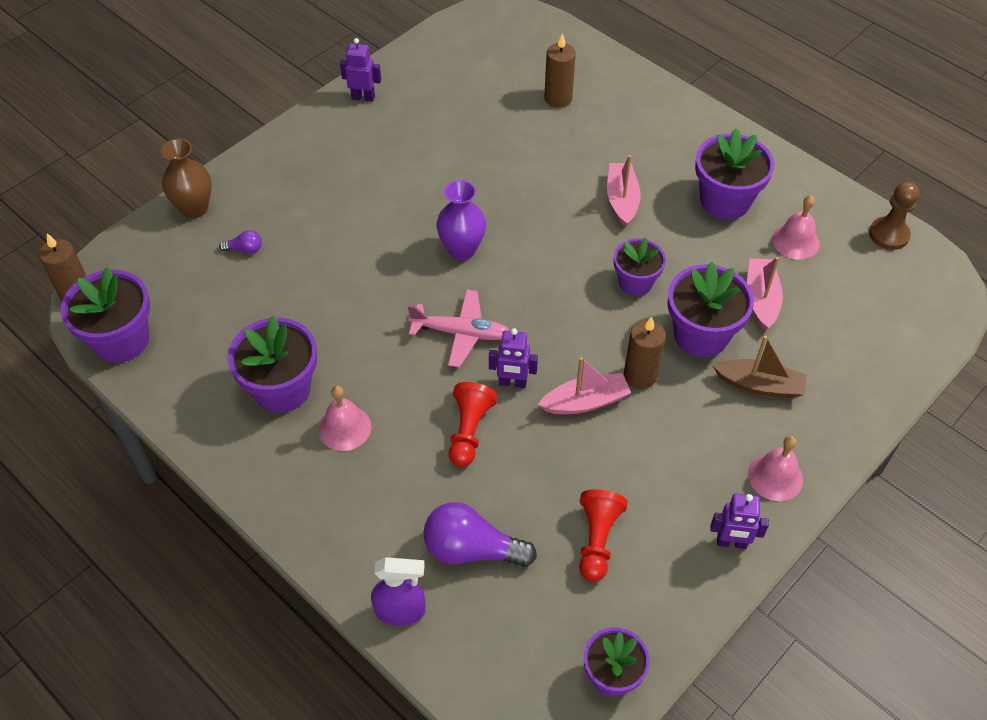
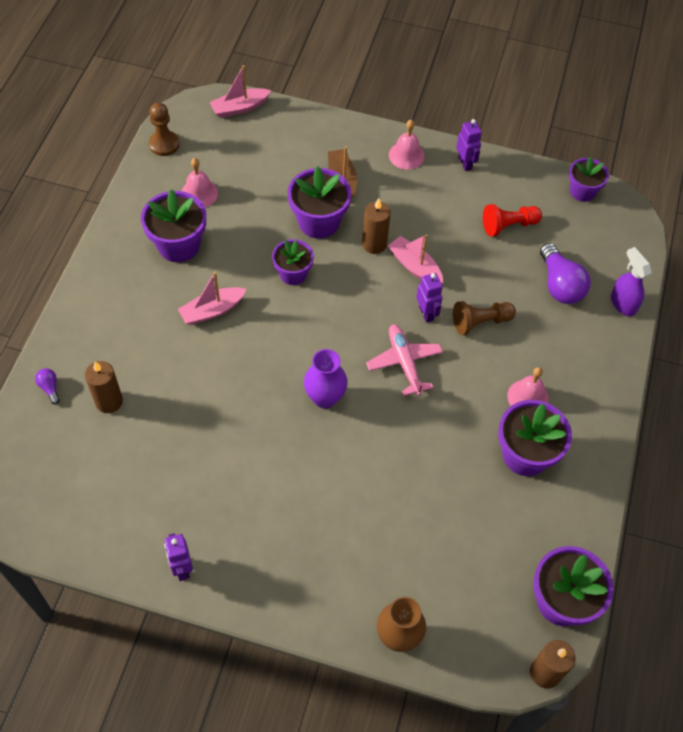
camera: 120 degrees left, 5 degrees up
(245, 249) = (417, 562): purple light bulb -> purple light bulb (50, 388)
(469, 431) = (480, 322): red pawn -> brown pawn
(761, 299) = (266, 198): pink boat -> pink boat (239, 108)

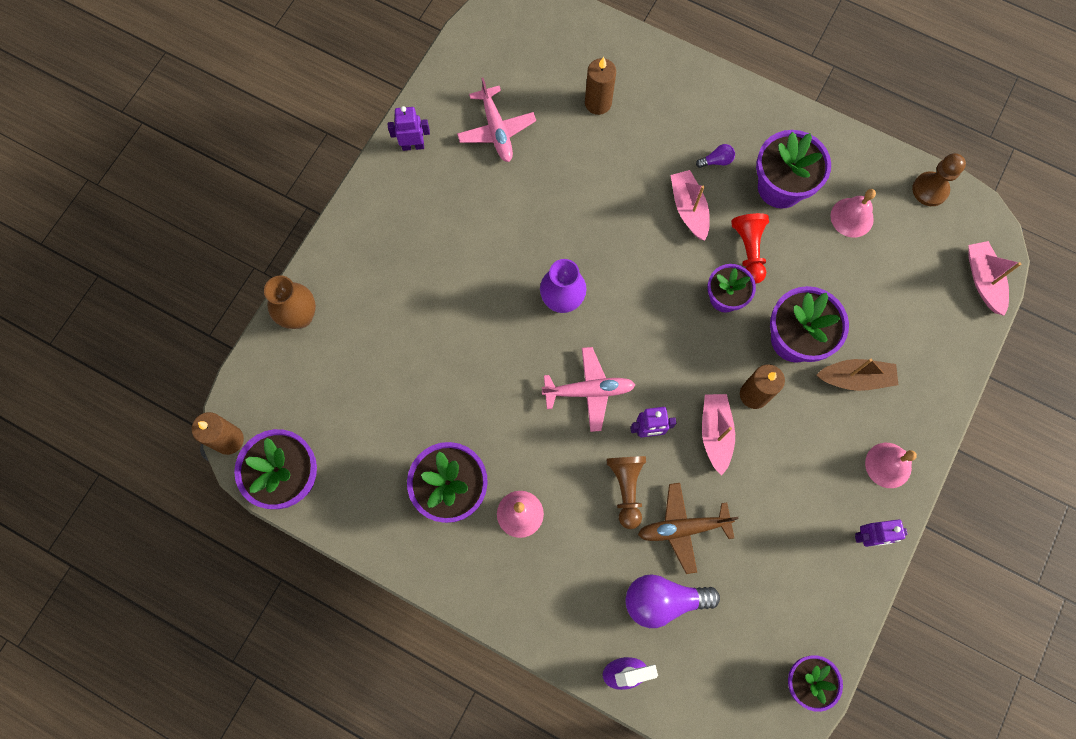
camera: 105 degrees right, 15 degrees up
(50, 388) = (623, 54): purple light bulb -> purple light bulb (716, 161)
(152, 489) = (496, 130): none -> pink plane
(414, 266) = (715, 433): pink boat -> pink boat turned 60 degrees counterclockwise
(499, 279) = (683, 528): none -> brown plane
(508, 226) = (761, 563): red pawn -> red pawn (749, 250)

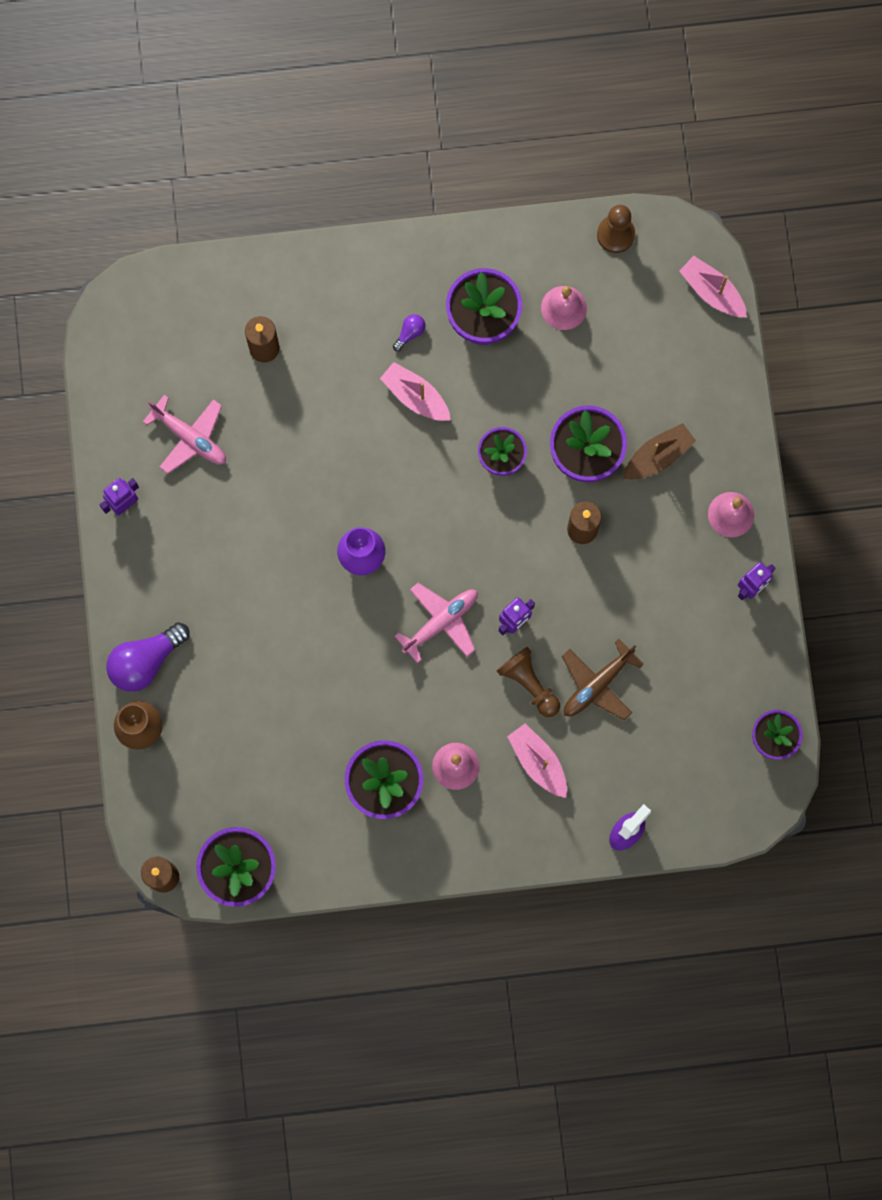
camera: 35 degrees left, 5 degrees up
(663, 600) = (620, 754): purple light bulb -> purple light bulb (146, 661)
(715, 433) = (571, 585): pink boat -> pink boat (538, 762)
(749, 250) = (494, 400): red pawn -> none

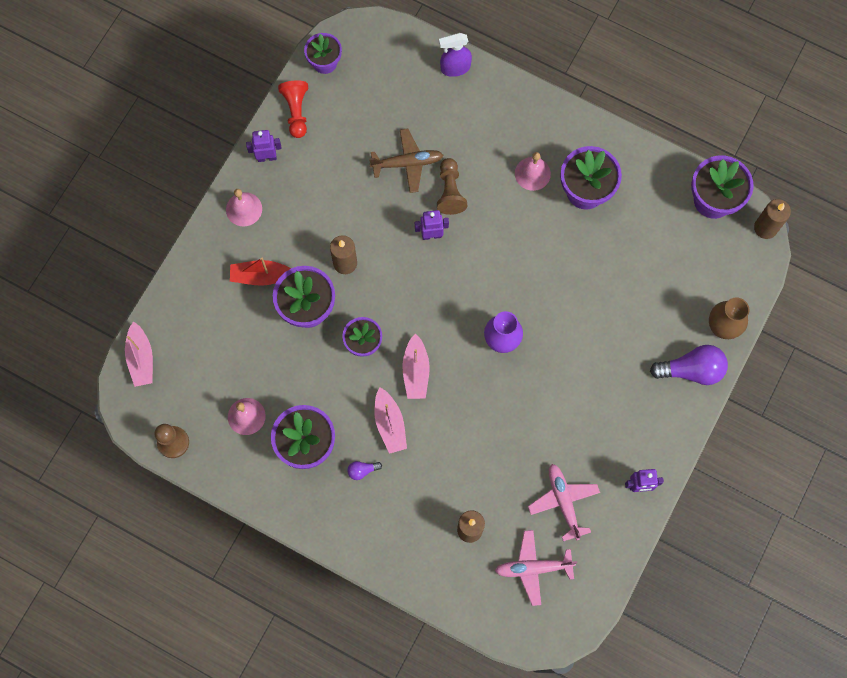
camera: 145 degrees left, 5 degrees down
(441, 622) = (479, 266): pink plane -> pink plane (533, 568)
(538, 762) = (479, 142): pink boat -> pink boat (416, 371)
(658, 456) = (261, 276): brown boat -> red boat
(759, 660) = (296, 111): none -> red pawn

